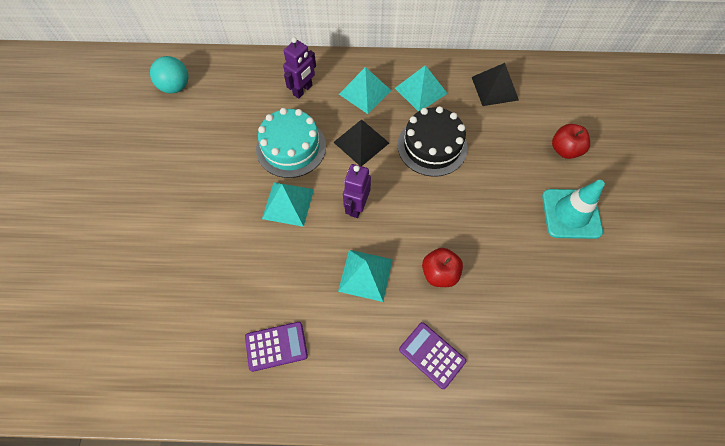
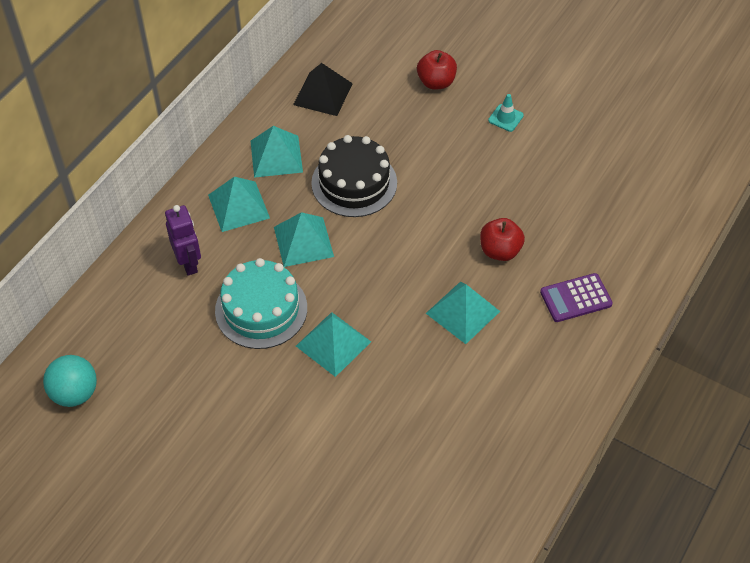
camera: 60 degrees left, 10 degrees down
(276, 346) = (491, 423): purple calculator -> none
(357, 206) = (380, 283): purple robot -> none
(361, 142) = (303, 241): black pyramid -> turquoise pyramid
(571, 214) = (505, 118): turquoise traffic cone -> turquoise traffic cone, size x0.48

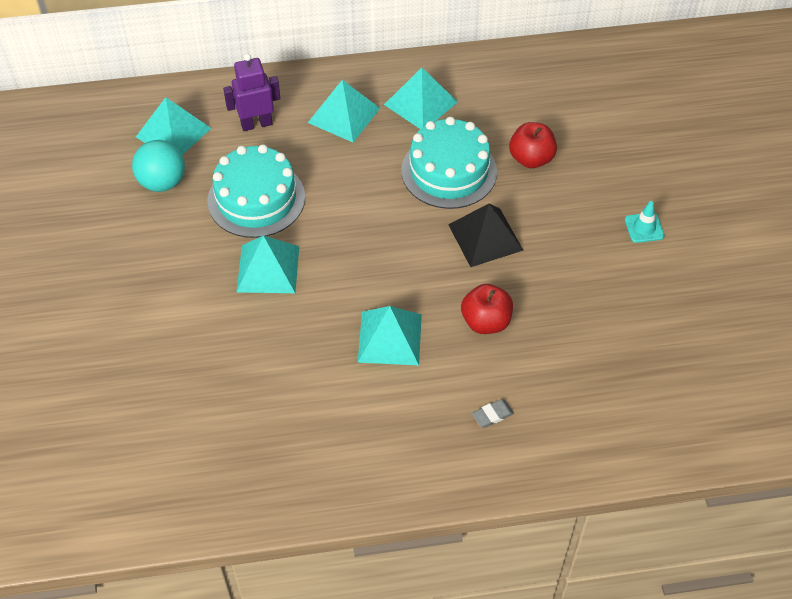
camera: 50 degrees right, 0 degrees up
(75, 393) = (73, 143): turquoise ball -> turquoise ball (162, 182)
(189, 263) = (256, 124): purple robot -> purple robot turned 135 degrees counterclockwise
(303, 241) = (352, 180): turquoise pyramid -> turquoise pyramid (173, 132)
(323, 94) = (521, 87): black pyramid -> black pyramid (485, 237)
(354, 183) = (449, 171): black cake -> turquoise cake
(436, 82) = (625, 152): red apple -> red apple (531, 159)
(575, 298) = (492, 415): purple calculator -> grey eraser

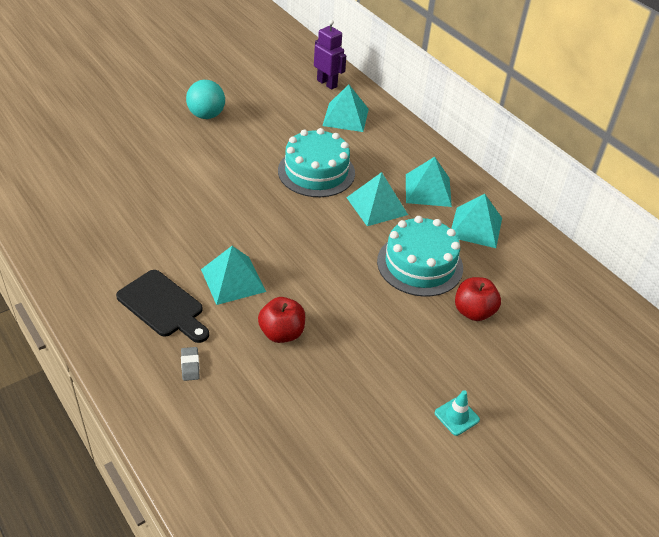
camera: 60 degrees right, 10 degrees down
(162, 182) = (299, 126): turquoise ball -> turquoise ball (206, 115)
(256, 124) = (383, 150): purple robot -> purple robot (327, 83)
(268, 269) = (258, 197): turquoise pyramid -> turquoise pyramid (377, 206)
(397, 414) = (163, 306): none -> black cutting board
(485, 237) = (368, 307): black pyramid -> none
(492, 415) = (190, 365): grey eraser -> grey eraser turned 45 degrees clockwise

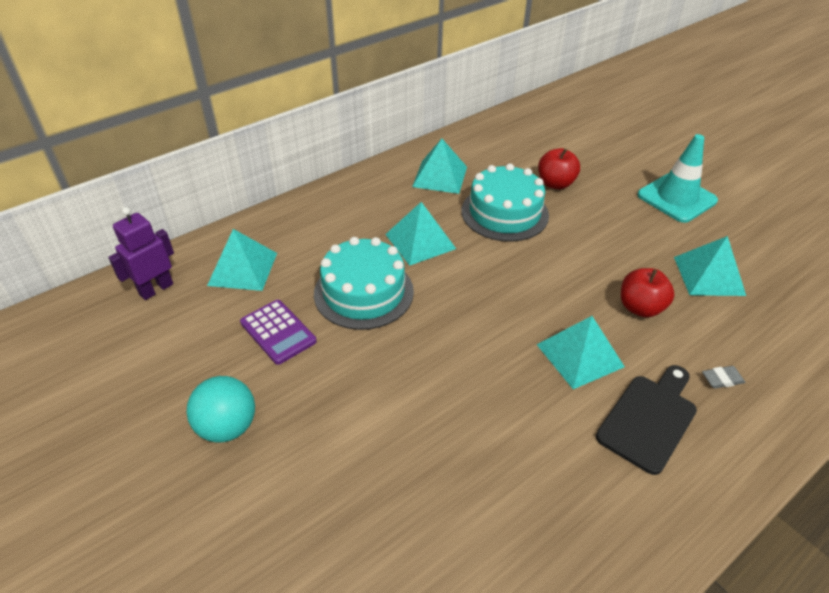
camera: 90 degrees left, 0 degrees up
(280, 133) = (278, 332): none -> purple calculator
(428, 190) = (386, 204): turquoise pyramid -> turquoise pyramid (709, 276)
(456, 416) = (676, 198): turquoise traffic cone -> turquoise traffic cone, size x2.07

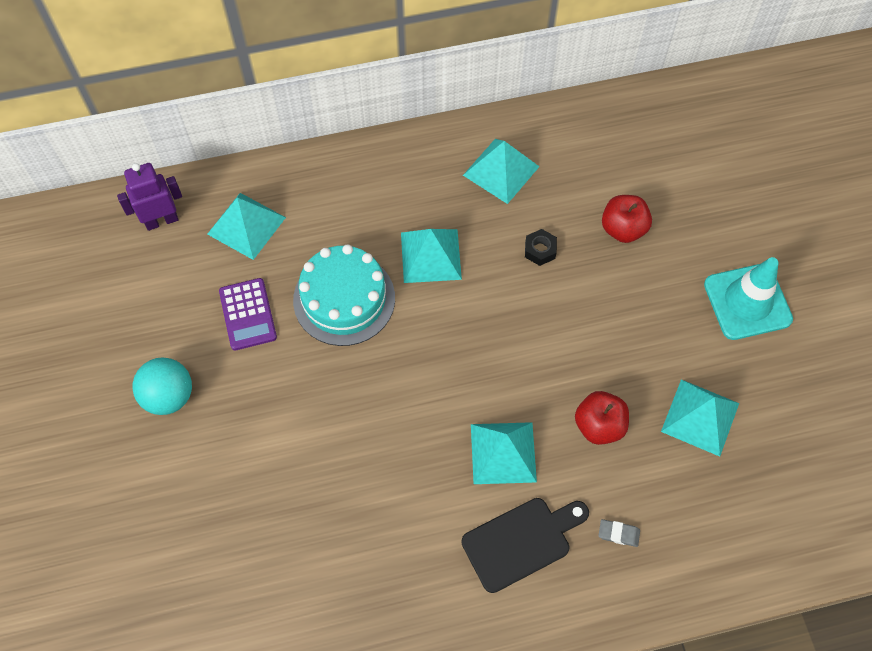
camera: 25 degrees right, 20 degrees up
(504, 213) = (540, 250): turquoise cake -> black nut

